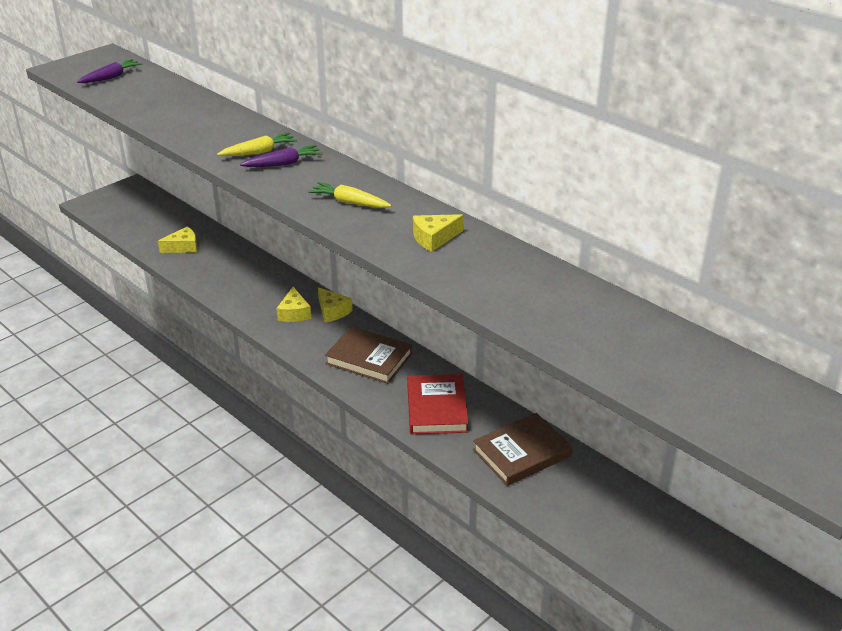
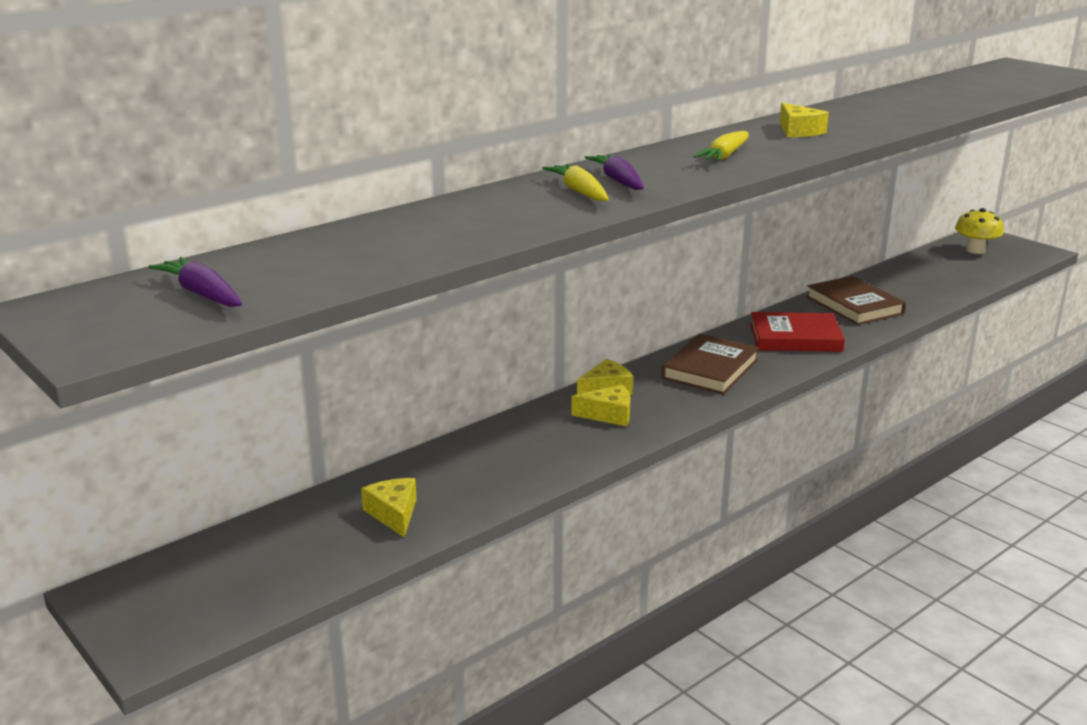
camera: 85 degrees left, 10 degrees down
(737, 583) = (975, 250): none -> yellow mushroom

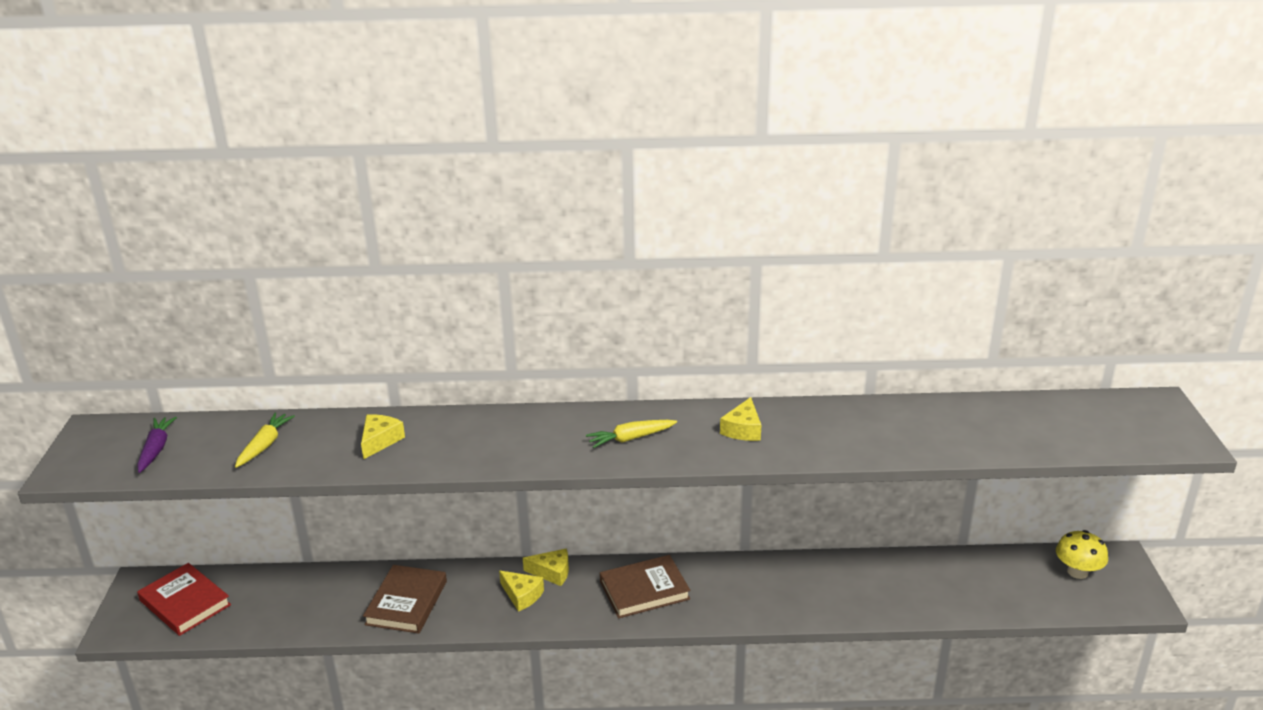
camera: 40 degrees right, 5 degrees up
(394, 513) = (311, 606): yellow cheese -> yellow cheese (380, 441)
(579, 192) = (469, 439): yellow carrot -> yellow carrot (264, 445)
(618, 181) = (512, 438): purple carrot -> none
(795, 337) = (752, 592): red book -> red book (185, 603)
(854, 305) = (853, 582): brown book -> brown book (406, 603)

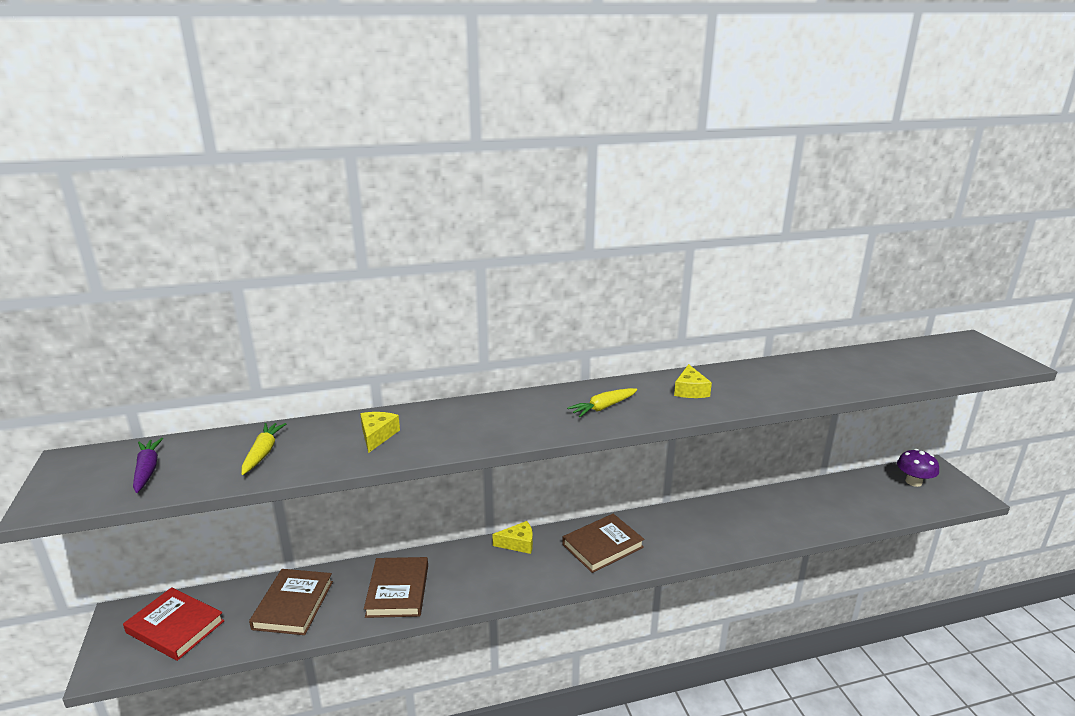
camera: 15 degrees left, 5 degrees down
(300, 600) = (293, 605): none -> brown book
(522, 595) = (500, 567): yellow cheese -> none
(1077, 572) = (913, 482): yellow mushroom -> purple mushroom

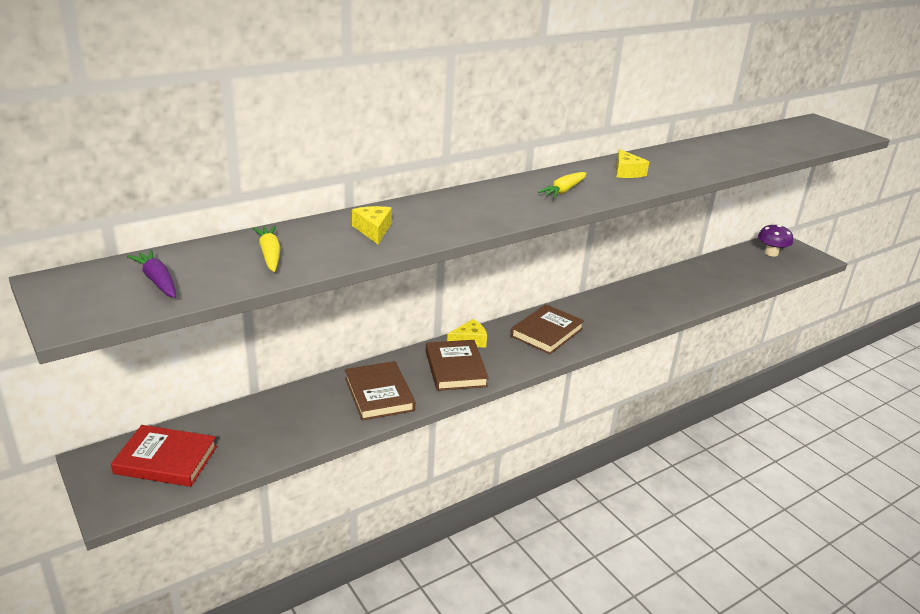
camera: 20 degrees left, 5 degrees up
(293, 605) = (281, 422): brown book -> brown book (455, 368)

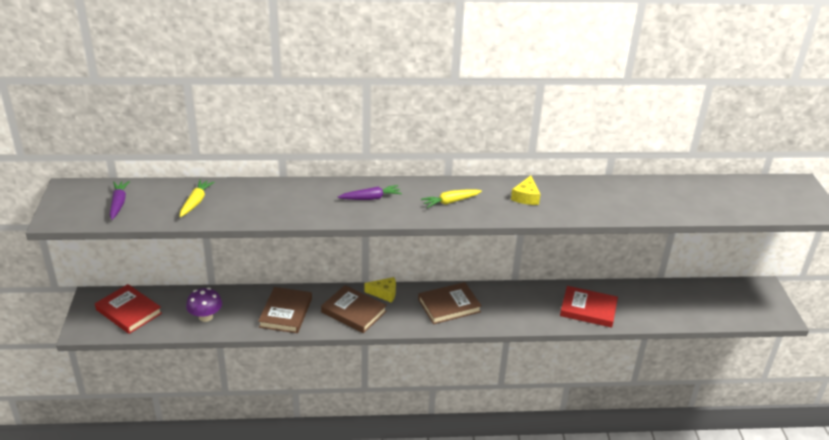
camera: 30 degrees right, 5 degrees up
(373, 230) = (277, 200): yellow cheese -> none
(455, 368) = (354, 312): brown book -> brown book turned 75 degrees counterclockwise
(478, 205) = (371, 198): none -> purple carrot
(672, 297) = (588, 309): none -> red book
(771, 253) = (737, 296): purple mushroom -> purple mushroom (205, 316)

